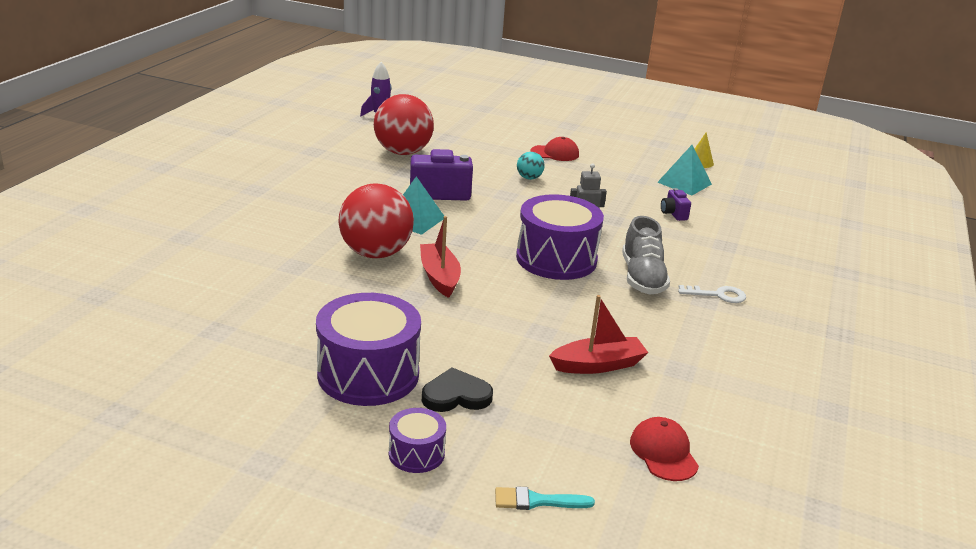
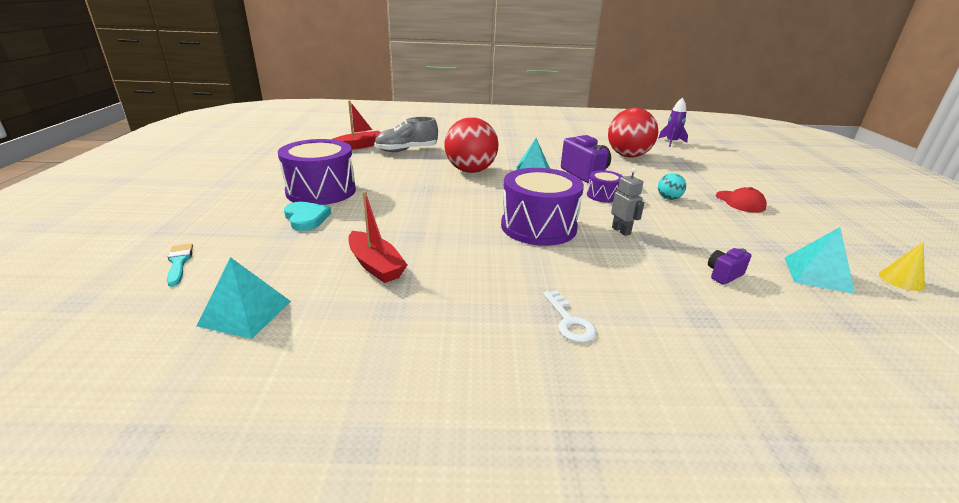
camera: 70 degrees right, 0 degrees up
(416, 453) = (235, 216): purple drum -> purple drum (603, 195)
(439, 277) = (459, 192): red boat -> red boat (359, 146)
(456, 395) = (306, 218): black heart -> turquoise heart
(642, 278) = (553, 270): grey shoe -> grey shoe (406, 150)
(663, 452) = (245, 313): red cap -> turquoise pyramid

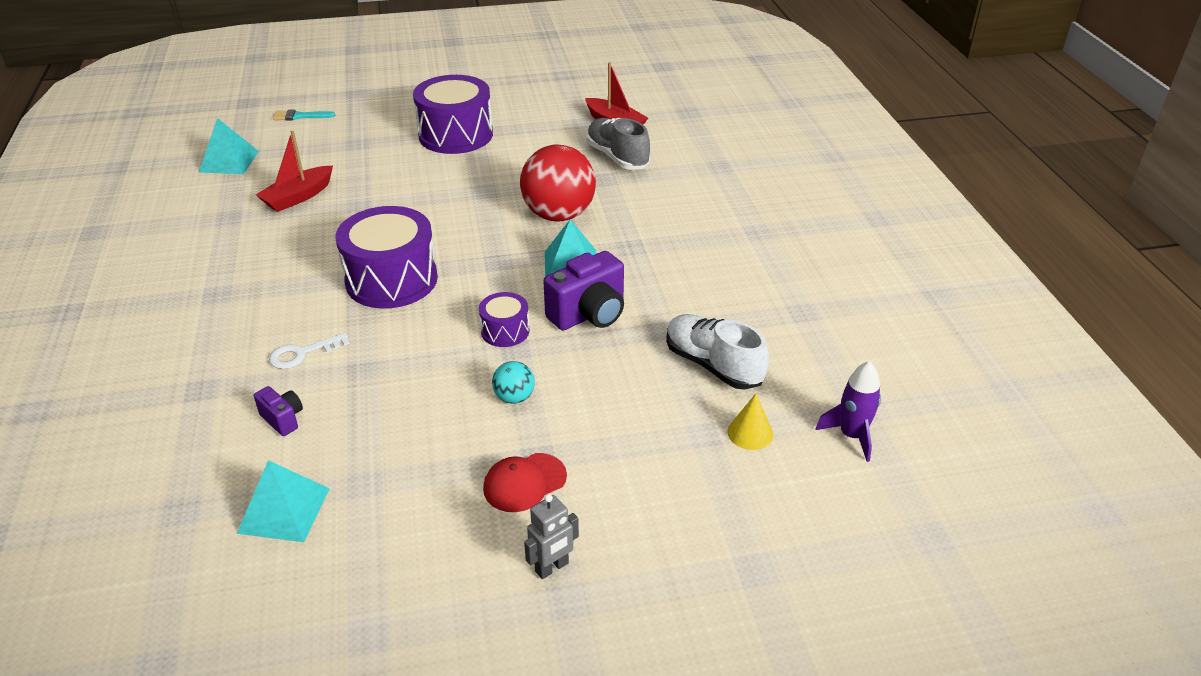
camera: 80 degrees right, 10 degrees up
(179, 262) = (300, 116): turquoise brush -> turquoise brush turned 150 degrees counterclockwise
(306, 218) = (387, 144): turquoise heart -> none
(569, 321) = (203, 306): white key -> white key (302, 354)
(621, 231) = (391, 344): grey robot -> grey robot (552, 567)
(628, 156) = (713, 365): red ball -> white shoe
(901, 280) = (269, 603): yellow cone -> yellow cone (750, 433)

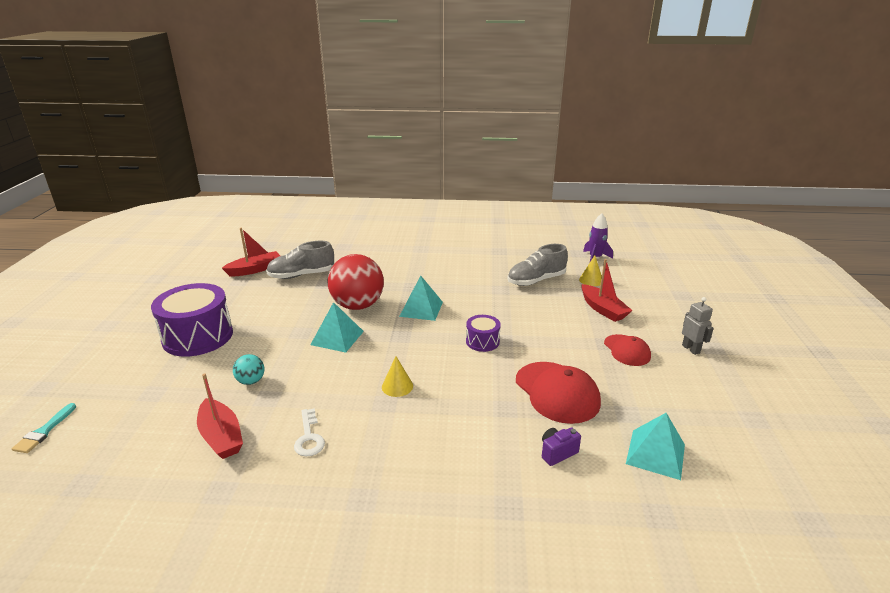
camera: 75 degrees left, 10 degrees down
(229, 161) = (89, 493): turquoise pyramid -> turquoise pyramid (337, 337)
(302, 354) = (477, 440): white key -> white key (309, 437)
(391, 280) = (397, 386): purple drum -> yellow cone
(401, 411) = (557, 392): none -> red cap
(514, 397) = (551, 345): turquoise ball -> turquoise ball (251, 381)
(589, 314) = (477, 309): purple camera -> none
(647, 451) = (602, 309): none -> red boat
(713, 365) = (536, 280): white shoe -> grey shoe

